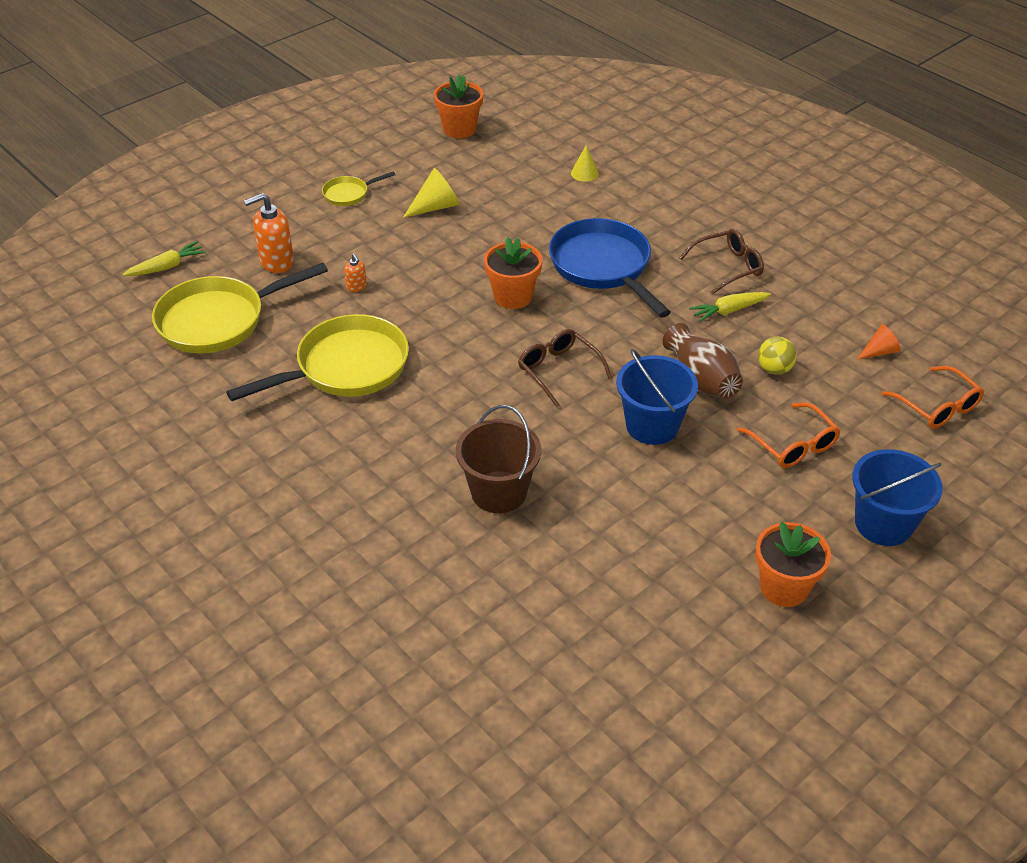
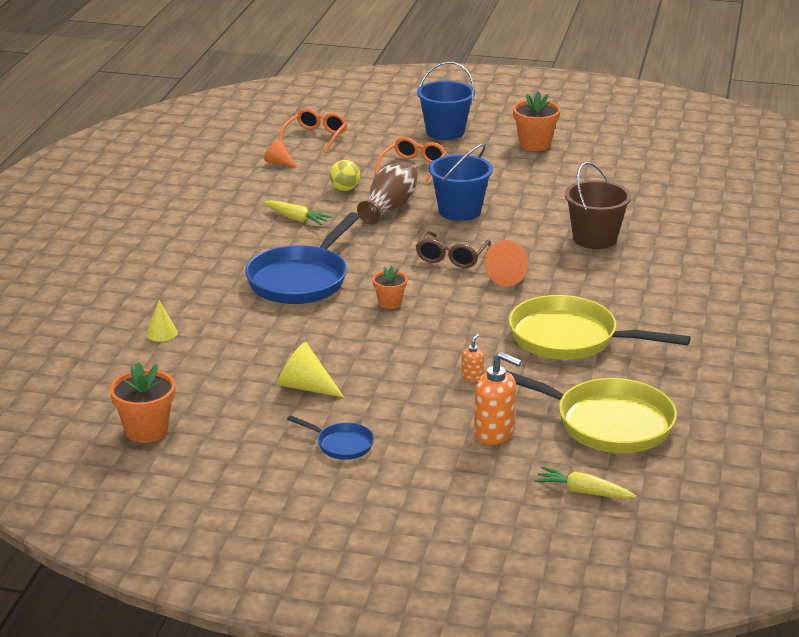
camera: 125 degrees left, 15 degrees down
(348, 194) = (341, 444): yellow pan -> blue pan
(485, 390) = (510, 276): none -> orange cone
(513, 296) = (390, 303): orange flower pot -> orange flower pot, size x0.61
(728, 267) = (239, 233): brown glasses -> none

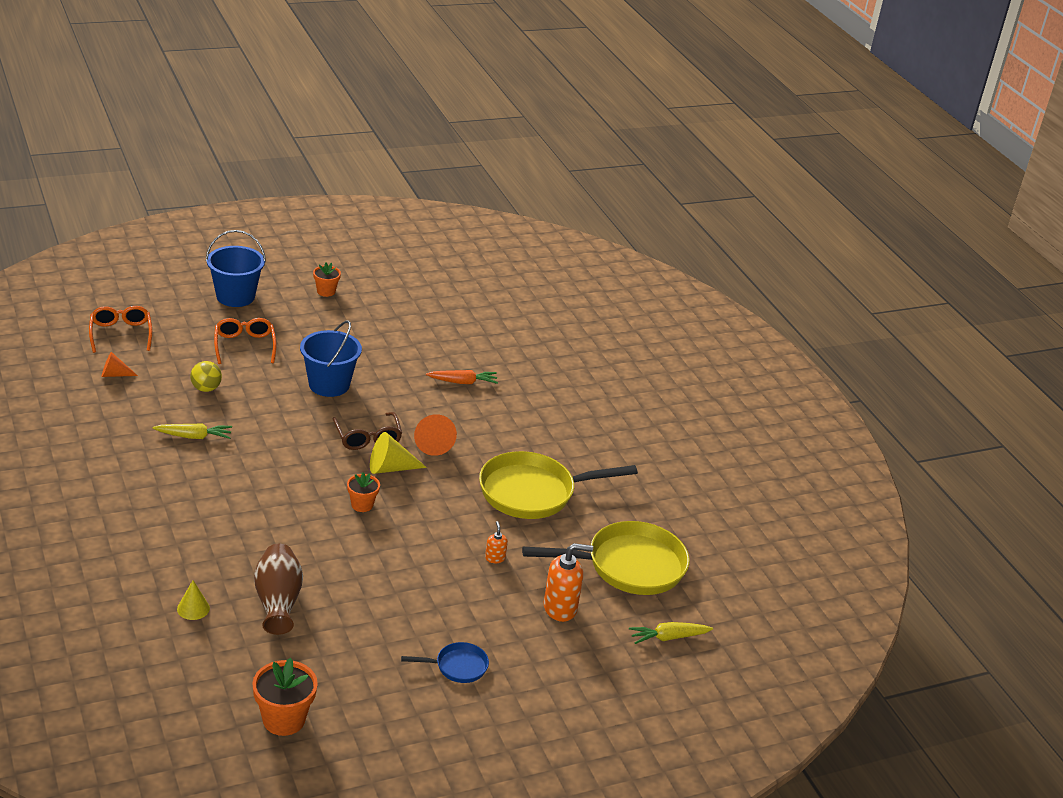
camera: 40 degrees left, 5 degrees up
(301, 280) = (262, 505): blue pan -> none
(306, 387) = (375, 619): yellow cone -> yellow cone (390, 468)
(389, 208) = (266, 399): brown vase -> brown vase (278, 602)
(535, 144) = (326, 291): orange flower pot -> orange flower pot, size x0.61
(594, 238) = (462, 382): brown bucket -> orange carrot

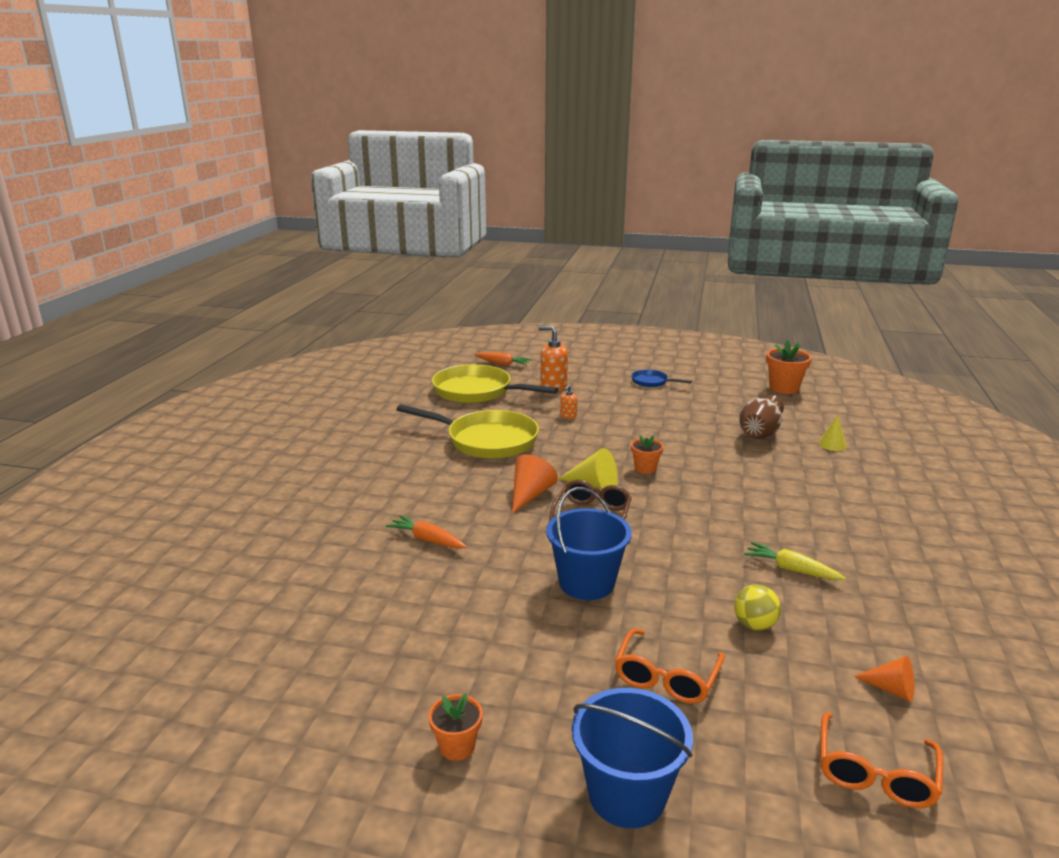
camera: 140 degrees left, 10 degrees down
(668, 637) = (502, 364): yellow carrot -> orange carrot

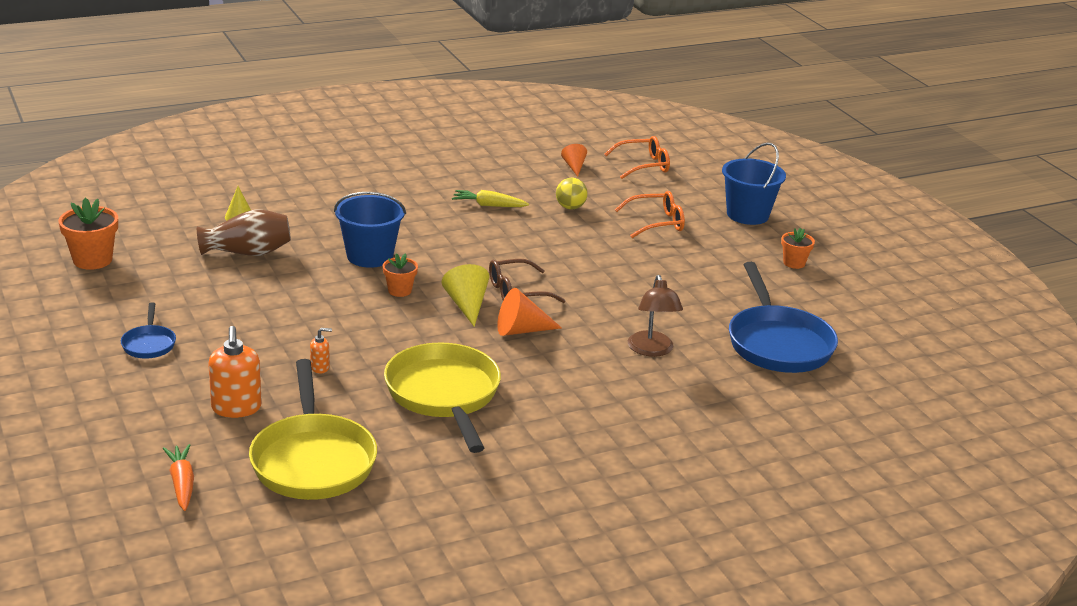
camera: 130 degrees left, 5 degrees up
(340, 617) = (778, 343): none -> blue pan
(427, 540) = (652, 350): orange carrot -> brown lamp
(587, 583) = (607, 269): blue bucket -> blue bucket (370, 256)
(791, 569) = (489, 205): yellow carrot -> yellow carrot turned 105 degrees clockwise

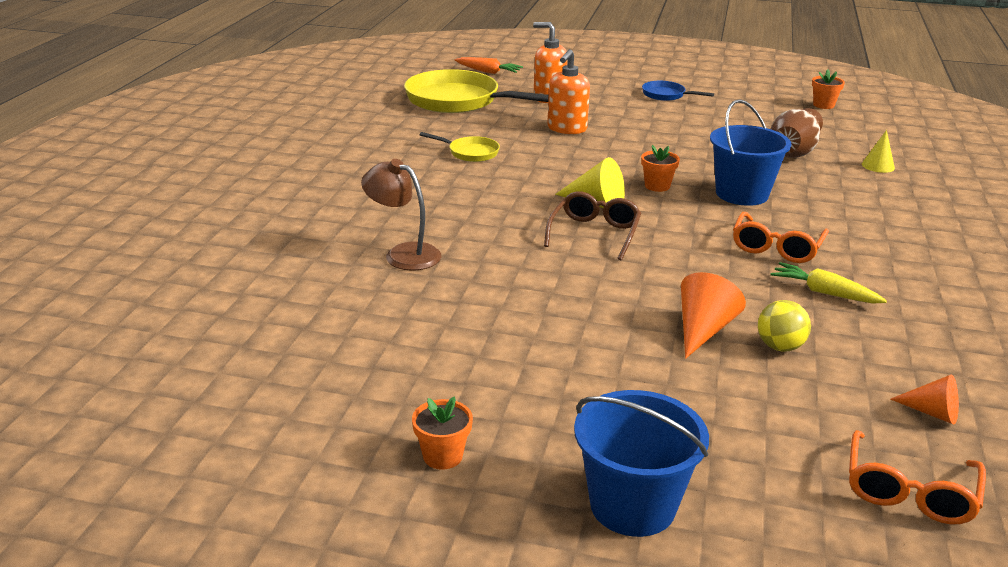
camera: 130 degrees right, 0 degrees up
(92, 260) = (823, 105): orange flower pot -> orange flower pot, size x0.61
(320, 367) = (566, 129): orange soap dispenser -> orange soap dispenser, size x2.01
(444, 395) = (470, 153): yellow pan -> yellow pan, size x0.47
(489, 205) = (824, 293): yellow carrot -> yellow carrot turned 105 degrees counterclockwise
(521, 330) = (522, 210): orange cone -> orange cone (703, 330)
(656, 223) = (678, 395): orange glasses -> orange glasses (776, 248)
(778, 343) = (306, 328): blue pan -> none

